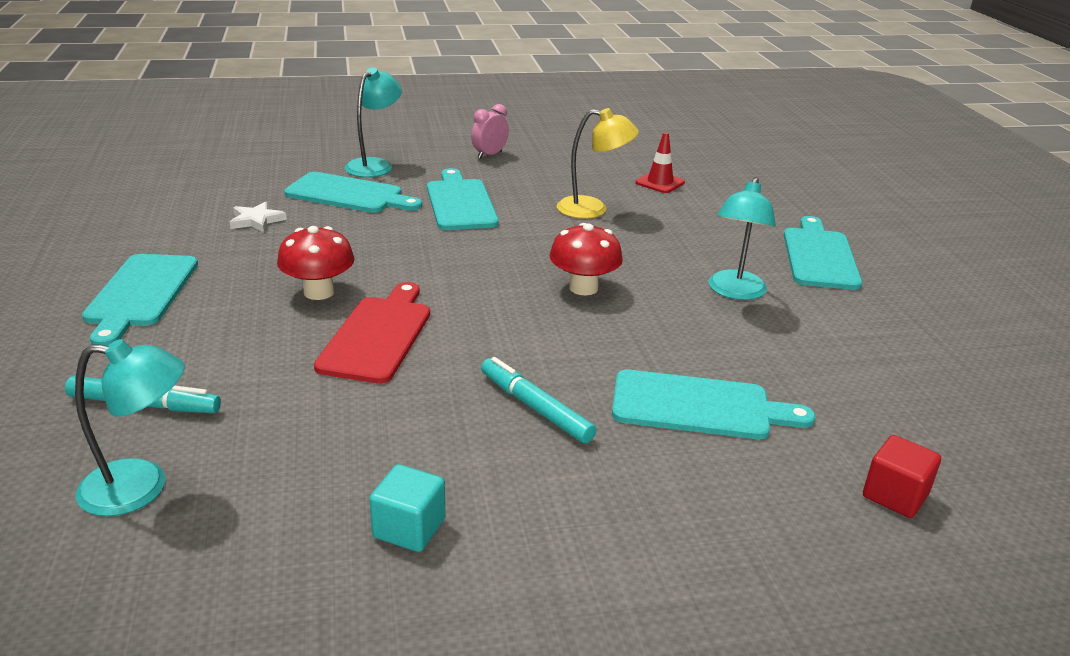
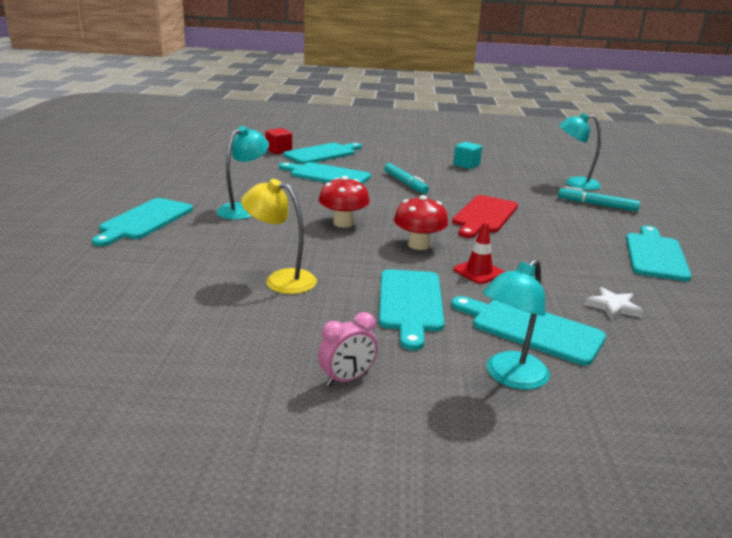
camera: 165 degrees left, 5 degrees down
(319, 292) = (528, 241): red mushroom -> red mushroom (418, 245)
(660, 183) = (173, 303): red traffic cone -> red traffic cone (478, 272)
(788, 505) = (322, 154): none -> turquoise cutting board

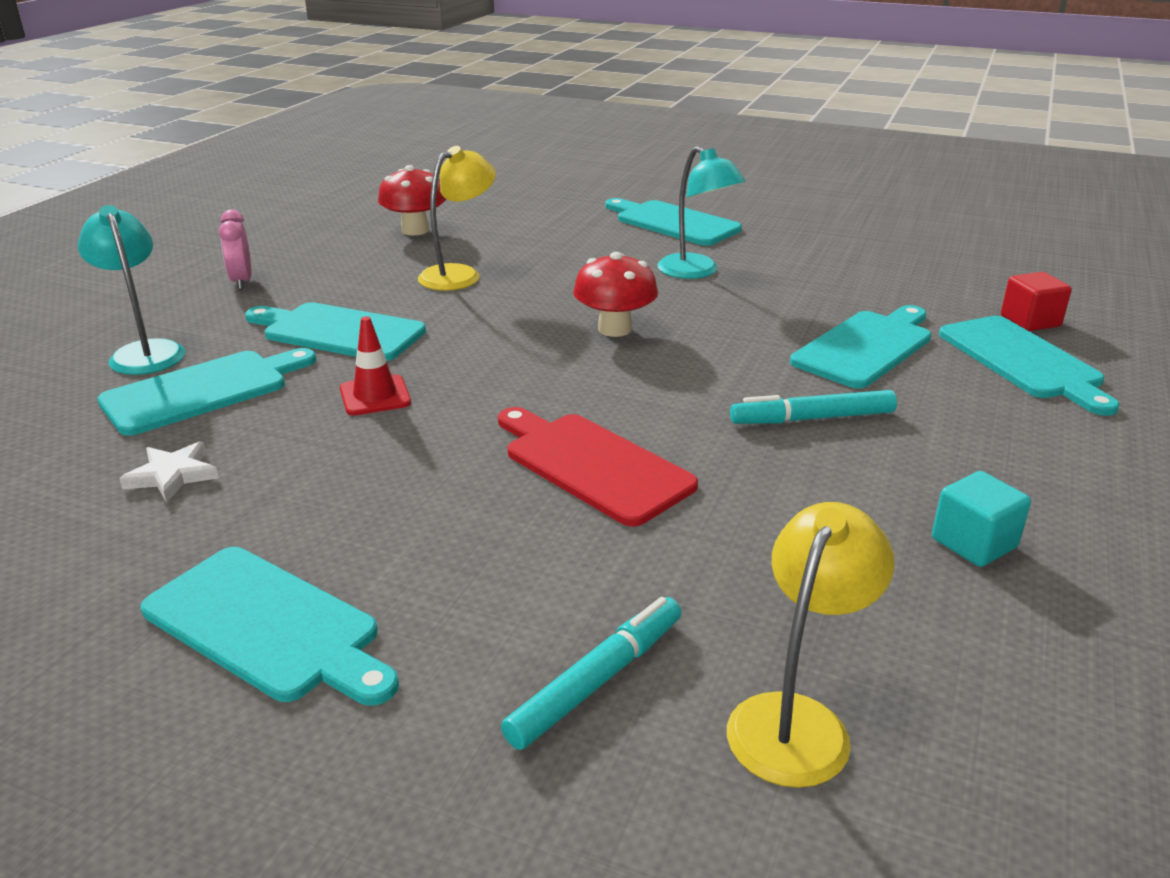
camera: 110 degrees right, 5 degrees up
(418, 245) = (498, 370): red mushroom -> red mushroom (415, 230)
(574, 183) = (797, 720): turquoise lamp -> yellow lamp

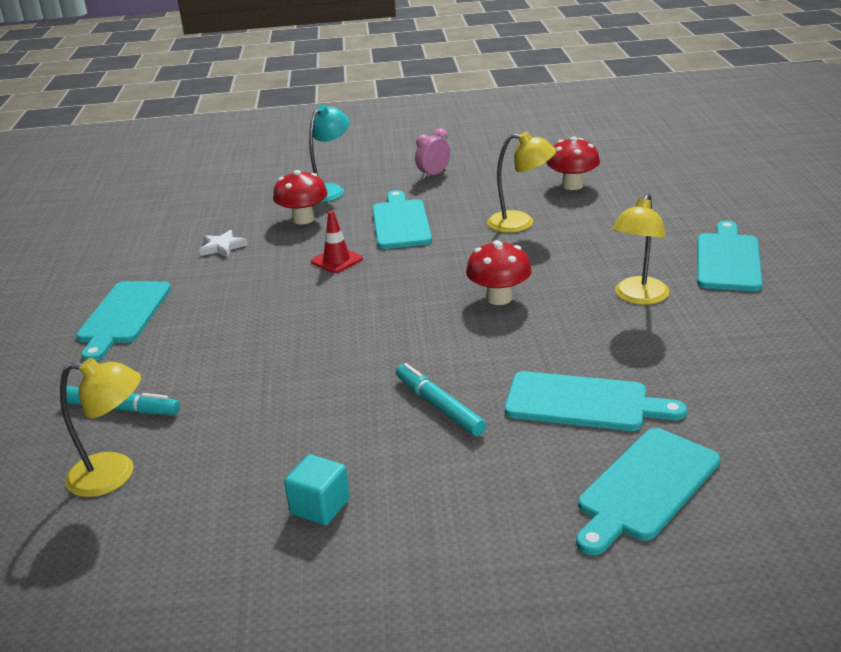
camera: 65 degrees right, 0 degrees up
(203, 390) = (303, 219): turquoise cutting board -> red mushroom
(592, 465) = (314, 346): red cutting board -> none
(696, 272) = (638, 297): turquoise lamp -> yellow lamp
(1030, 321) = (745, 479): red cube -> none

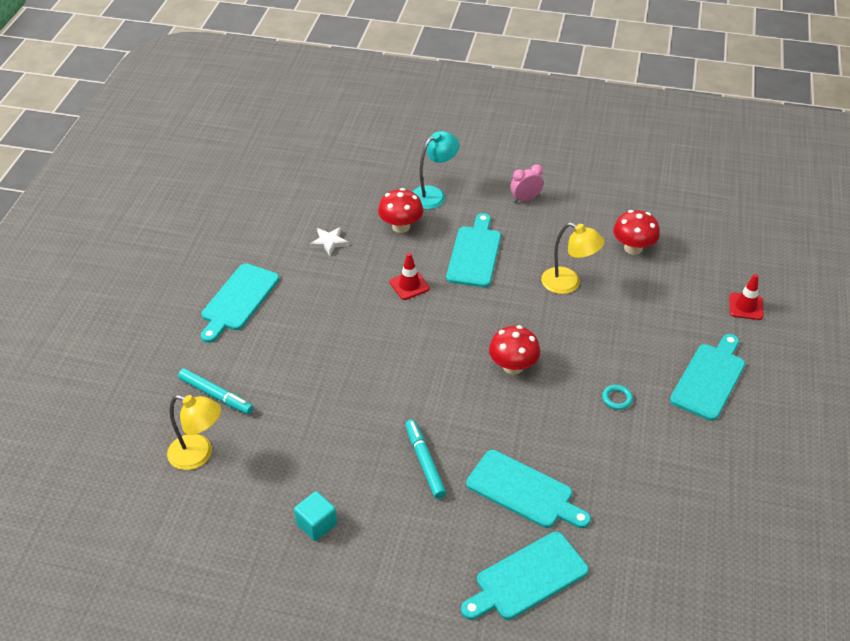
camera: 15 degrees right, 15 degrees up
(638, 297) = (617, 399): yellow lamp -> turquoise ring
(721, 201) = (746, 306): none -> red traffic cone

